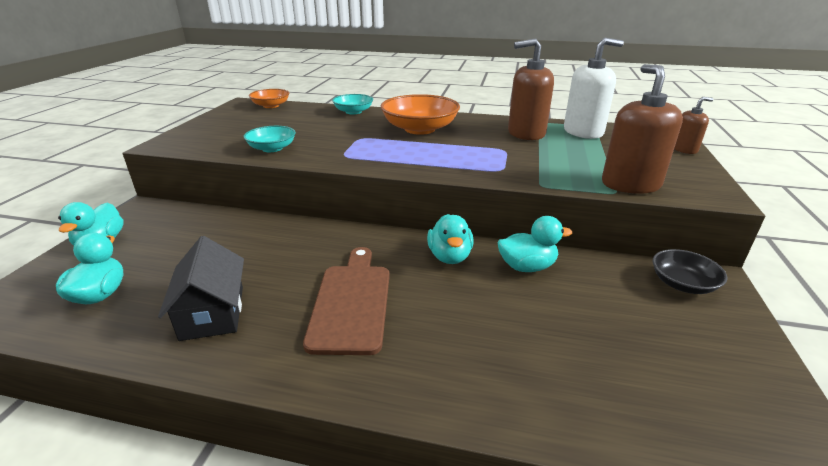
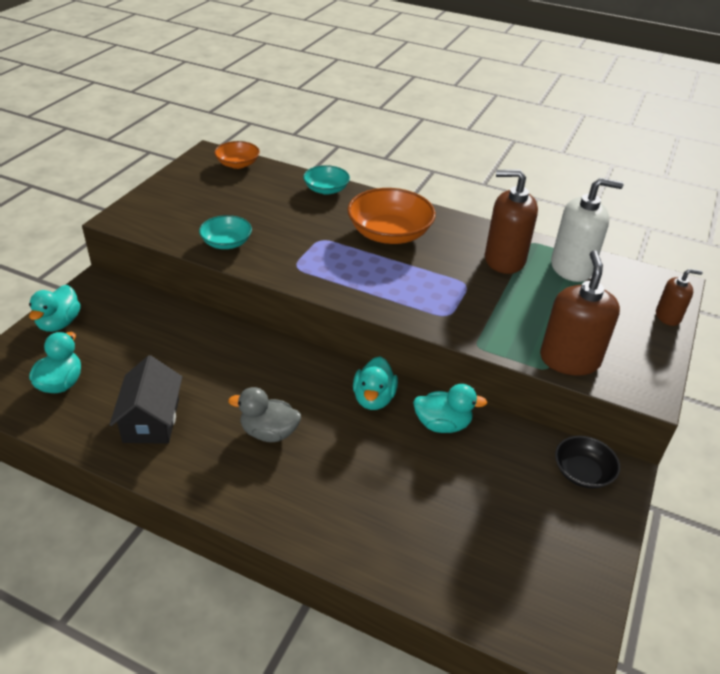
camera: 10 degrees right, 10 degrees up
(351, 302) = (269, 432): brown cutting board -> grey duck

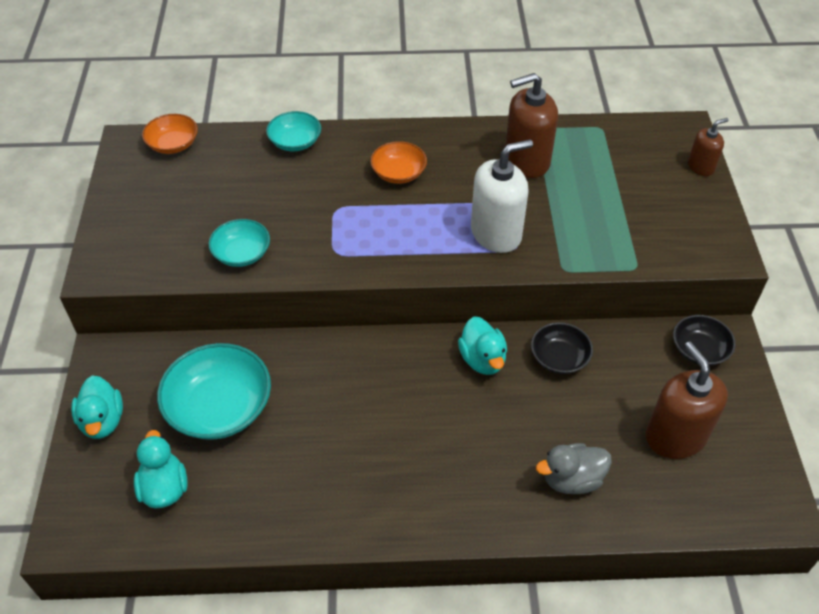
camera: 25 degrees left, 10 degrees up
(144, 348) = (219, 407): none -> turquoise bowl
(151, 420) = (291, 482): black house -> none
(269, 432) = (412, 440): grey duck -> grey duck (572, 479)
(389, 233) = (398, 173): orange bowl -> orange bowl, size x0.58
(442, 424) = (559, 357): turquoise duck -> black bowl
(569, 360) = (649, 250): brown soap dispenser -> brown soap dispenser (675, 436)
(571, 267) = (590, 145): white soap dispenser -> white soap dispenser (496, 233)

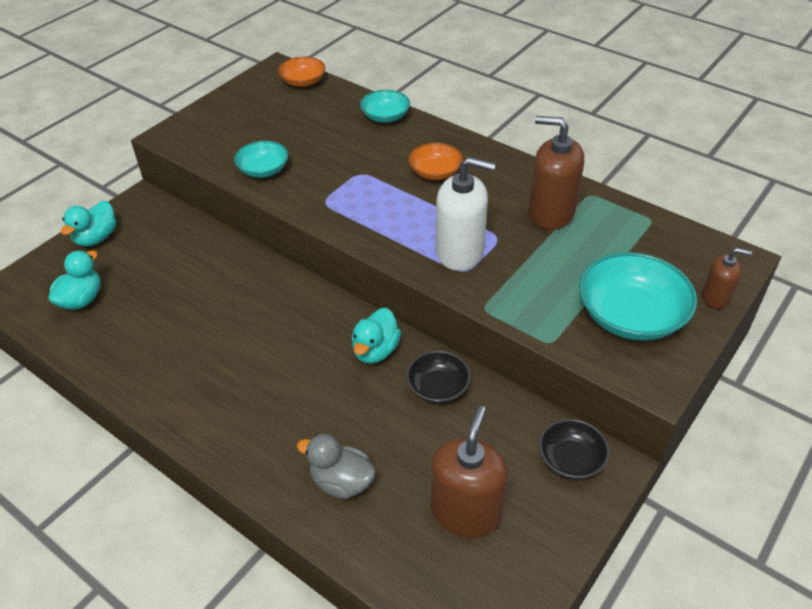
camera: 40 degrees right, 5 degrees down
(219, 407) = (167, 271): turquoise bowl -> turquoise bowl (630, 315)

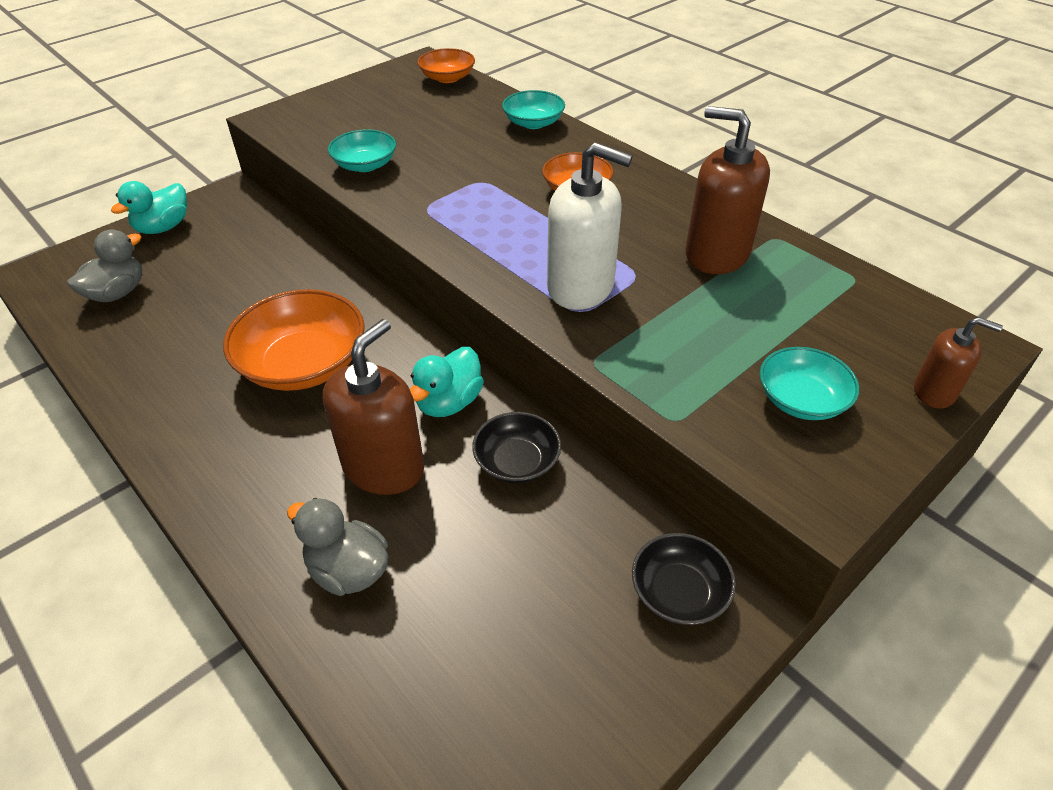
camera: 10 degrees right, 0 degrees up
(81, 300) = (117, 293): turquoise duck -> grey duck
(255, 337) = (303, 364): none -> orange bowl
(466, 511) = (508, 644): brown soap dispenser -> brown soap dispenser (383, 467)
(630, 315) = (801, 400): turquoise bowl -> turquoise bowl, size x0.58

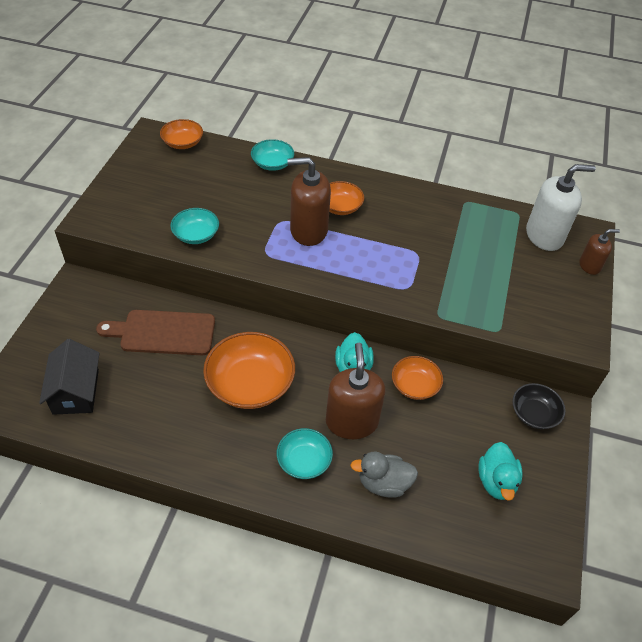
camera: 35 degrees left, 5 degrees up
(117, 293) = (76, 391): grey duck -> black house
(163, 227) = (55, 329): turquoise duck -> turquoise duck (496, 481)
(264, 271) = (163, 333): none -> brown cutting board
(517, 461) = (415, 385): black bowl -> orange bowl
(581, 287) = (396, 272): white soap dispenser -> white soap dispenser (544, 236)
(716, 254) = (445, 223): brown soap dispenser -> brown soap dispenser (308, 230)
(801, 400) = (542, 294): turquoise bowl -> turquoise bowl (304, 461)

